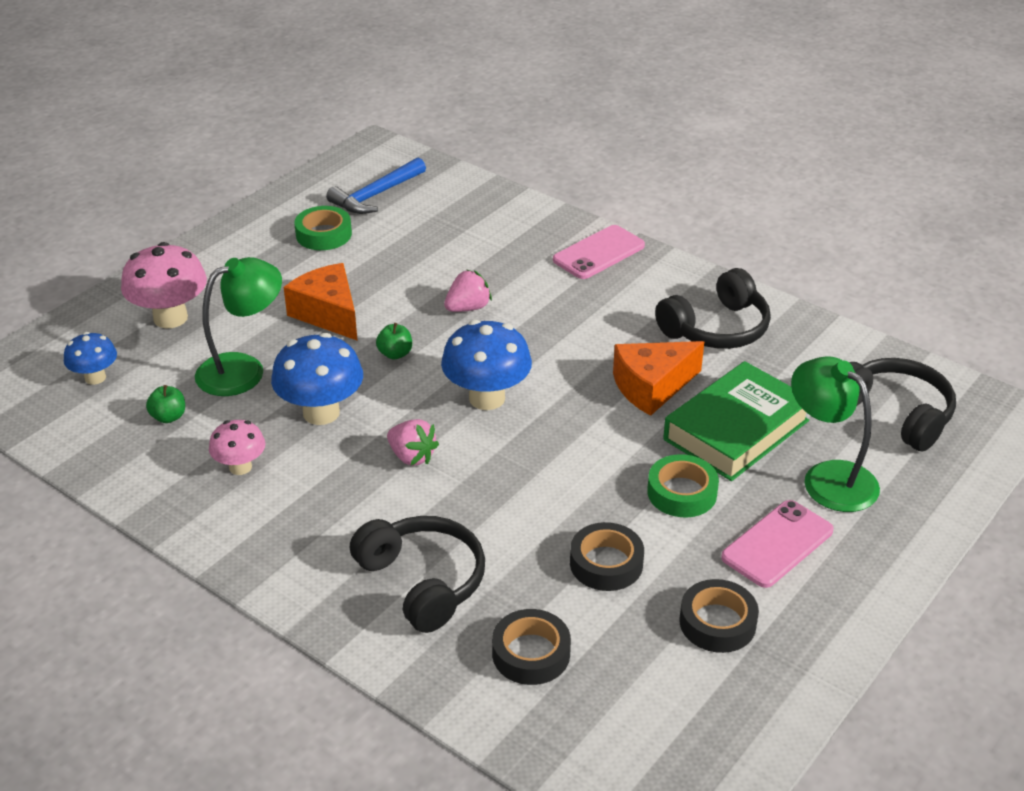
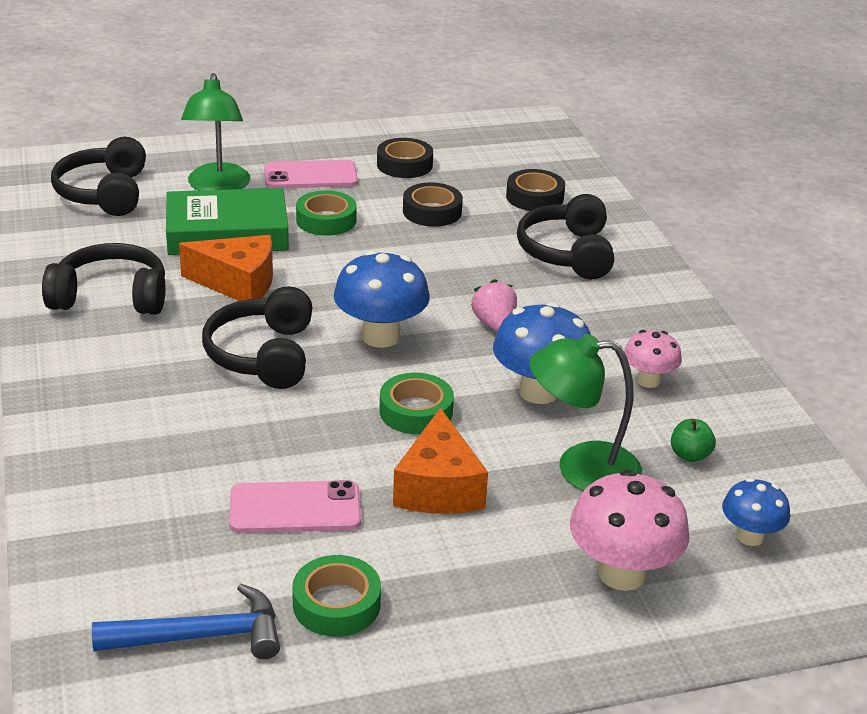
camera: 145 degrees left, 5 degrees down
(395, 354) = (416, 411): green apple -> green tape
(468, 308) = (291, 421): pink strawberry -> none
(548, 341) = (263, 355): none -> black headphones
(599, 253) = (82, 412): pink phone -> pink phone (295, 508)

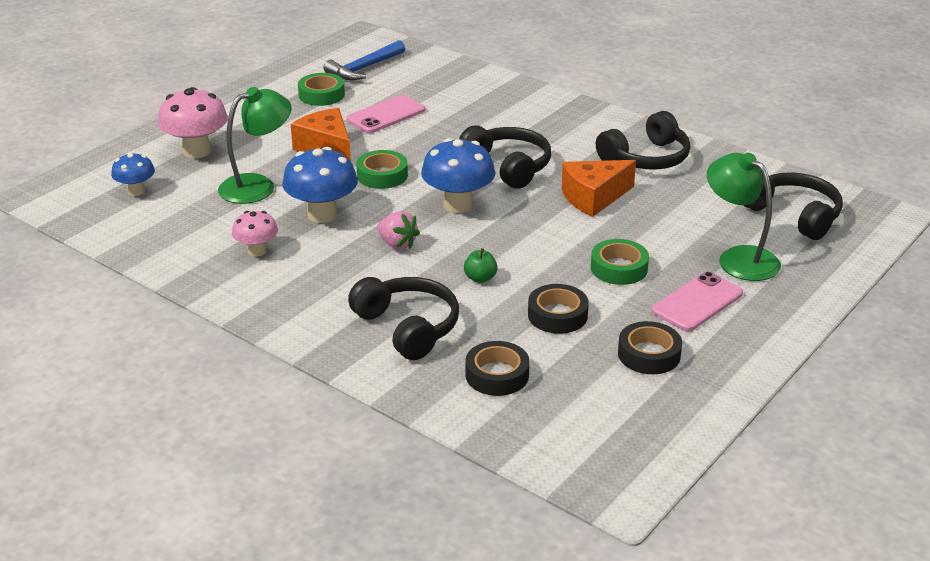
camera: 145 degrees right, 0 degrees up
(227, 233) = (663, 226): green book -> none
(690, 455) = (197, 217): green apple -> green apple (480, 278)

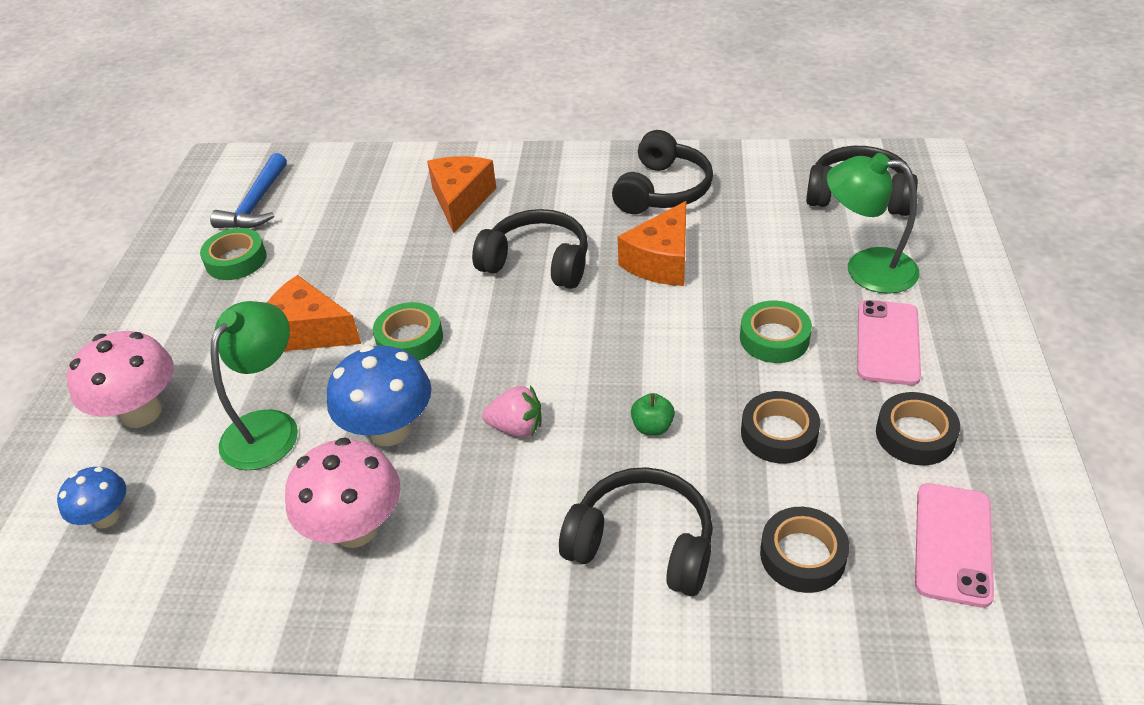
camera: 30 degrees left, 10 degrees up
(257, 251) = (356, 528): pink mushroom -> pink mushroom, size x1.69
(386, 115) = (339, 255): pink phone -> pink phone (953, 544)
(458, 205) = (533, 338): blue mushroom -> none
(497, 114) = (461, 201): none -> orange cheese

